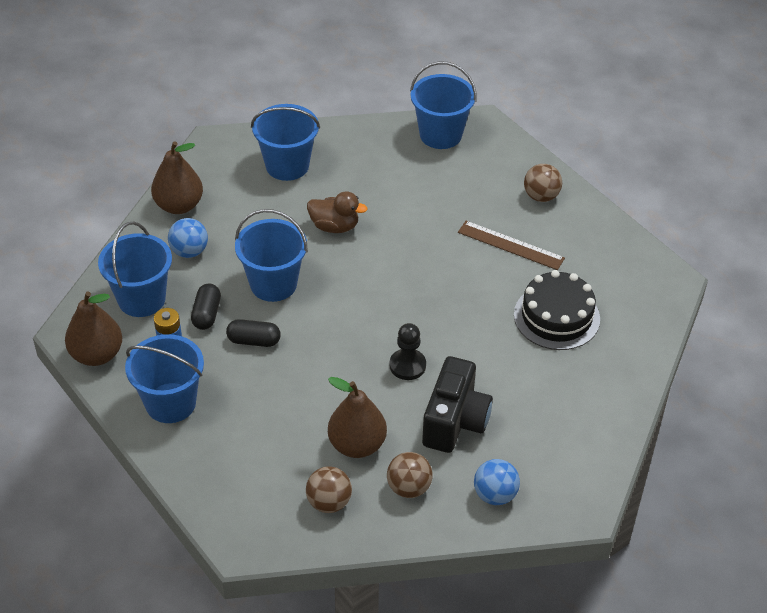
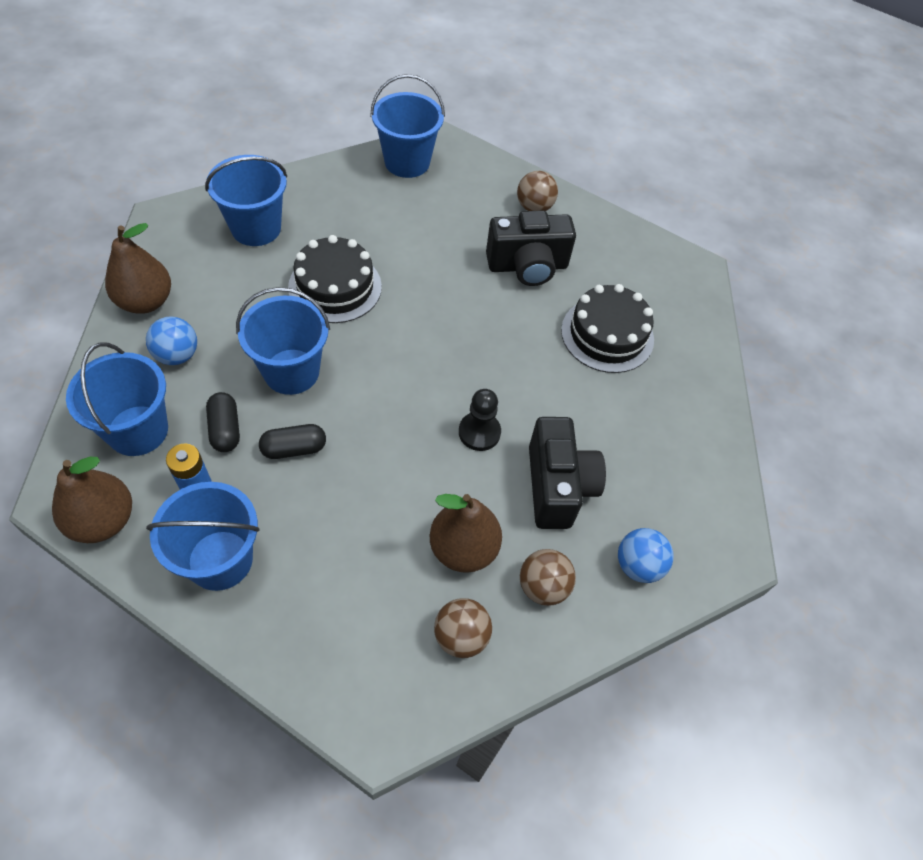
camera: 25 degrees left, 10 degrees up
(334, 226) = (335, 287): brown duck -> black cake
(510, 245) = (527, 266): brown ruler -> black camera

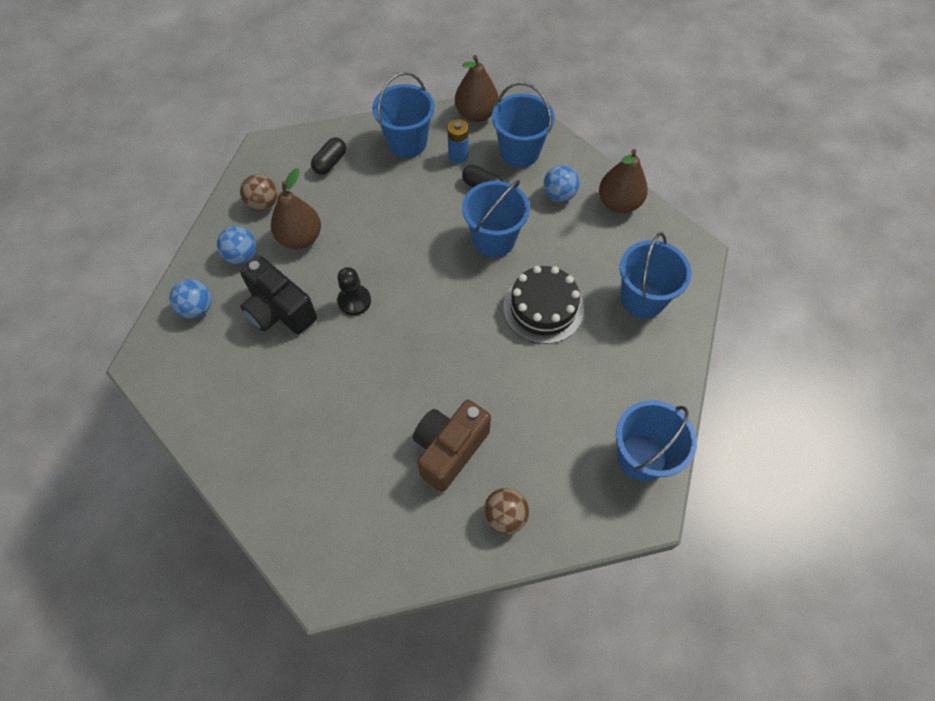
camera: 140 degrees right, 5 degrees up
(294, 448) = (439, 208): black capsule -> black capsule (330, 163)
(527, 266) = (449, 449): black camera -> brown camera
(543, 586) = (242, 256): brown ball -> blue ball
(607, 335) = (339, 446): black cake -> none

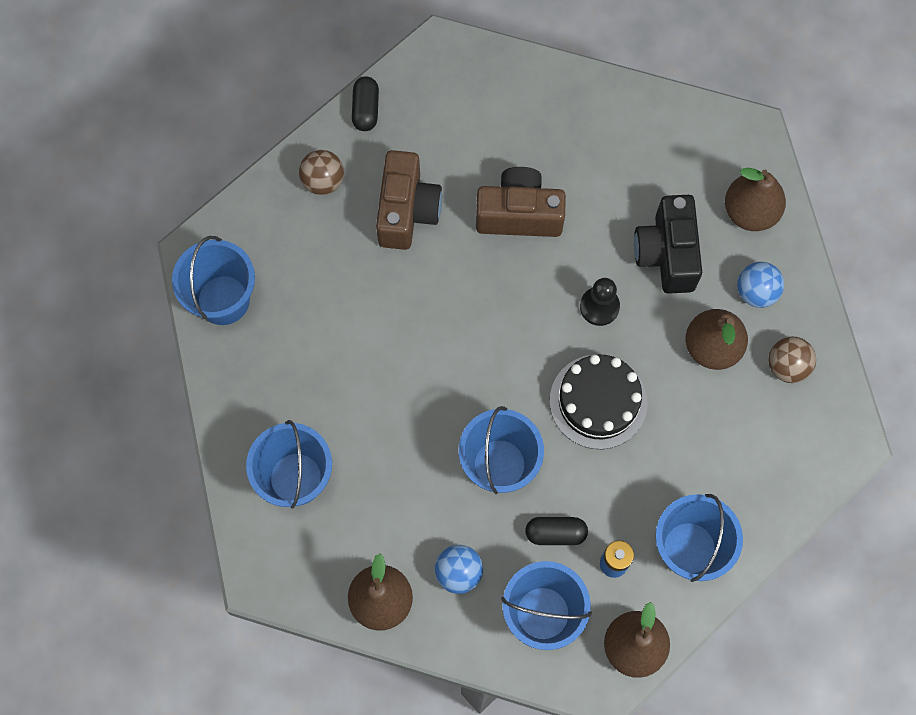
camera: 150 degrees right, 10 degrees up
(197, 308) = (750, 212): blue ball -> brown pear
(279, 311) = (666, 254): black camera -> black camera turned 105 degrees counterclockwise
(330, 163) = (757, 465): black capsule -> black capsule (365, 109)
(363, 398) = (519, 214): none -> brown camera
(543, 308) = (397, 408): black cake -> black cake (598, 401)

